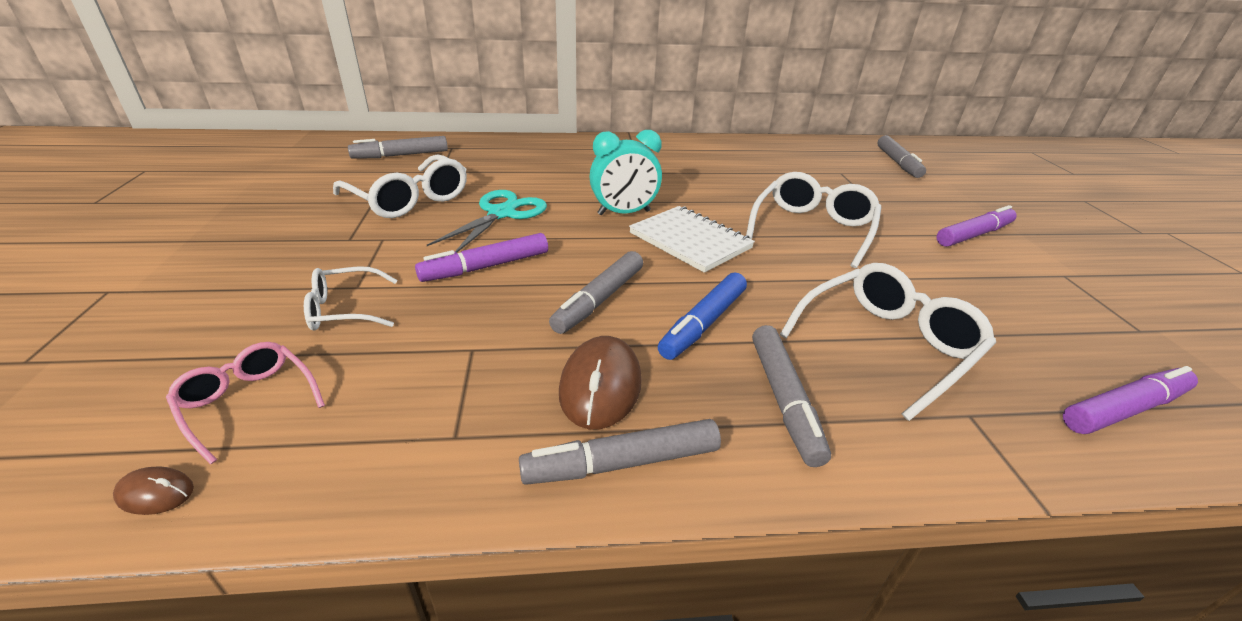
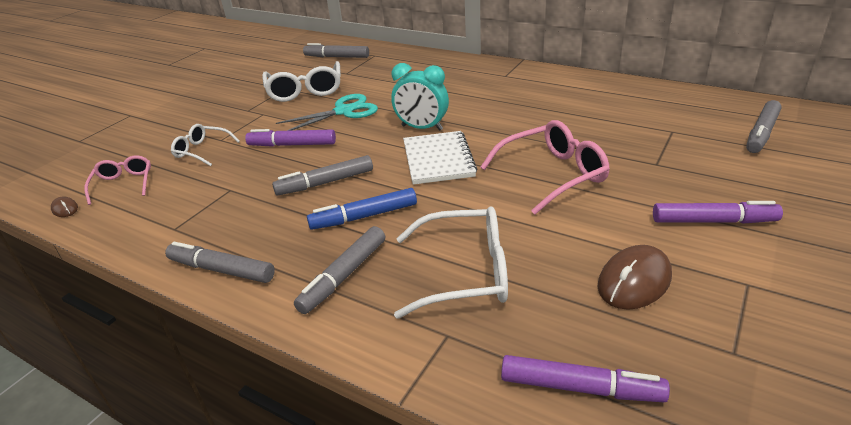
camera: 40 degrees right, 0 degrees up
(600, 386) = (261, 230): brown mouse -> brown mouse (634, 281)
(812, 228) = (553, 174): white glasses -> pink glasses

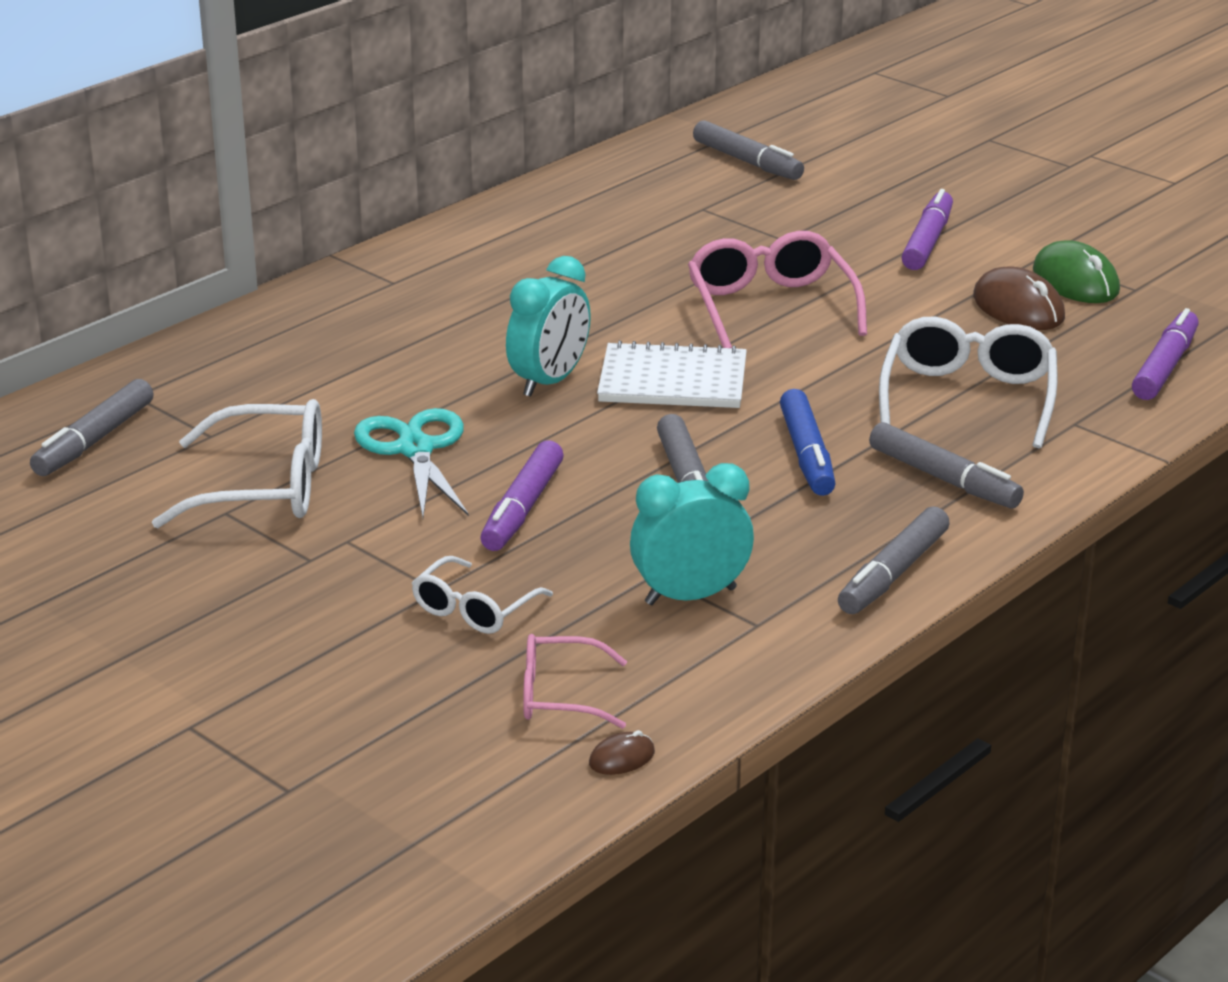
camera: 80 degrees left, 5 degrees down
(205, 203) = (690, 596): none -> turquoise clock
(714, 310) = (1075, 281): none -> green mouse

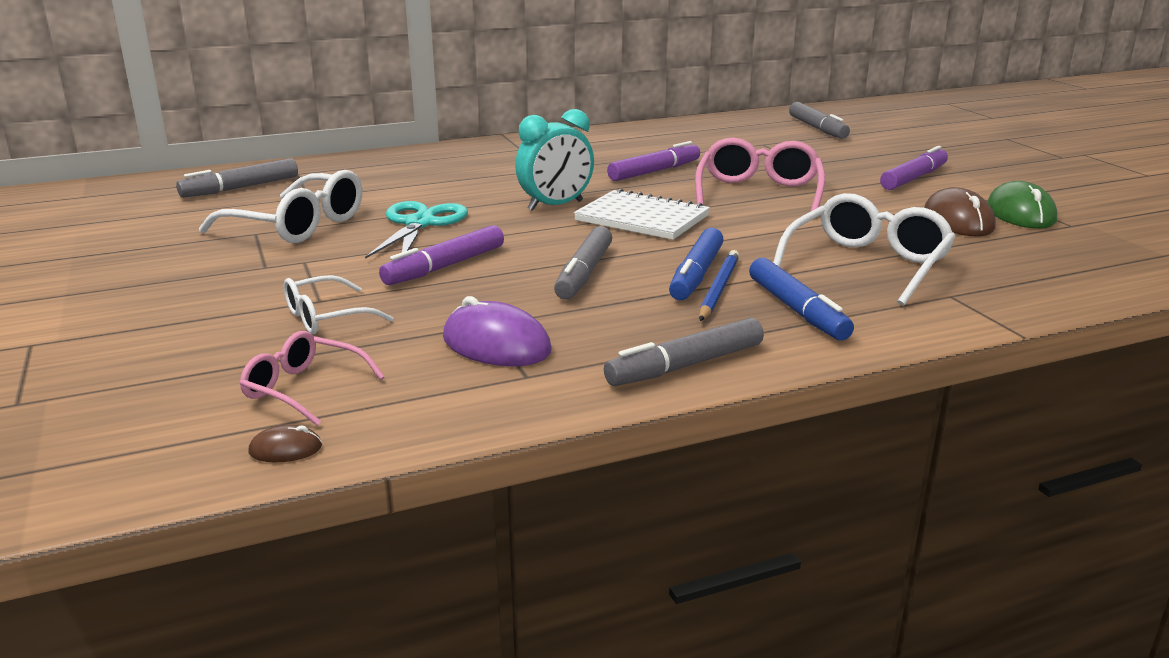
camera: 25 degrees right, 5 degrees down
(690, 596) = (496, 344): turquoise clock -> purple mouse
(845, 468) = (718, 288): none -> blue pencil
(943, 478) = (797, 310): grey marker -> blue marker
(1164, 367) = (1066, 274): purple marker -> purple marker (654, 171)

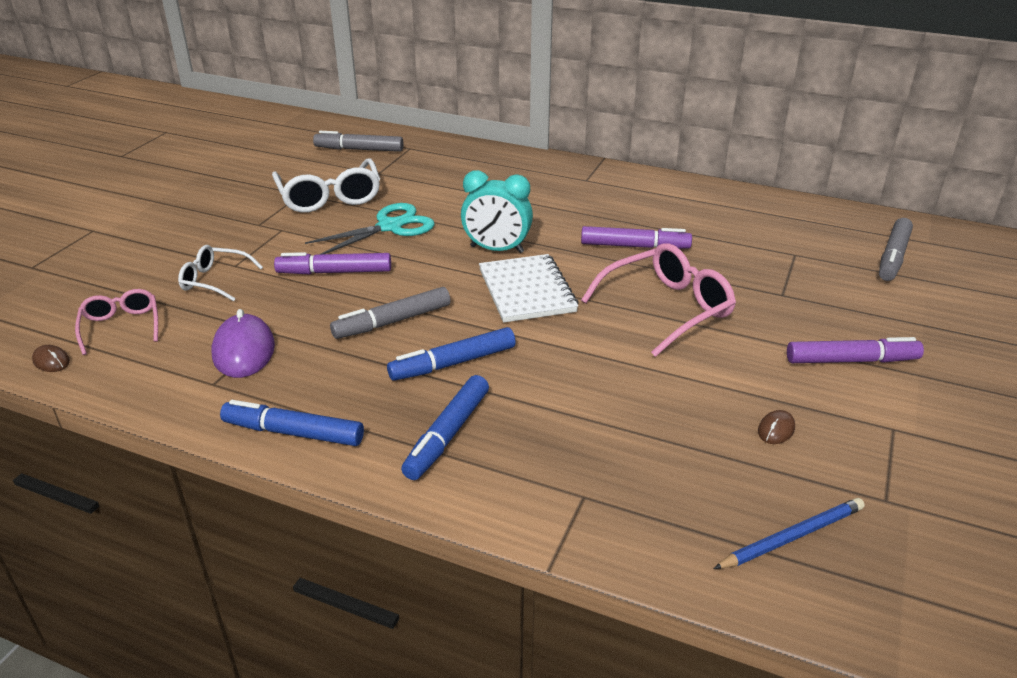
camera: 45 degrees right, 10 degrees up
(686, 365) = (294, 433): grey marker -> blue marker
(718, 288) = (441, 384): blue pencil -> blue pencil (792, 536)
(867, 264) = (589, 426): white glasses -> none
(958, 221) = (776, 429): brown mouse -> brown mouse, size x0.48
(1020, 213) = (862, 457): green mouse -> none

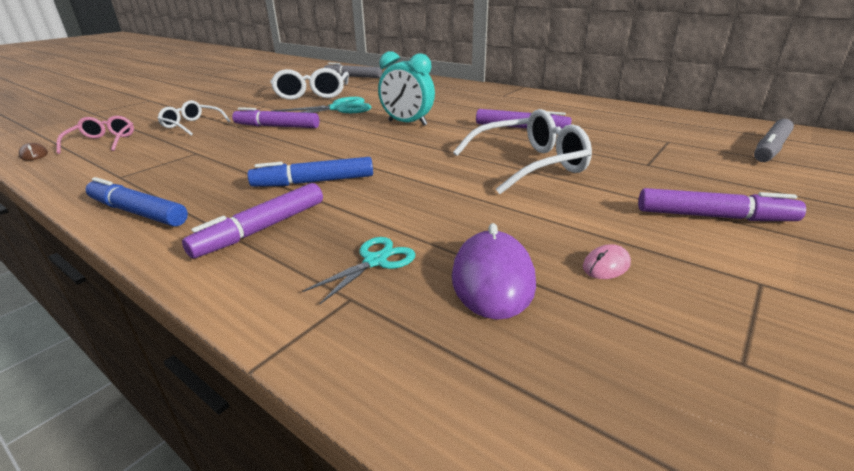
camera: 15 degrees right, 5 degrees down
(244, 350) = (165, 160): purple mouse -> purple mouse (492, 279)
(393, 321) = (291, 154): grey marker -> none
(448, 434) = (263, 229): blue marker -> purple marker
(527, 291) = (413, 145): white notebook -> none
(582, 455) = (375, 261): none -> turquoise scissors
(667, 308) = (529, 164): pink glasses -> white glasses
(776, 429) = (606, 265): brown mouse -> pink mouse
(792, 536) = (589, 387): blue pencil -> none

